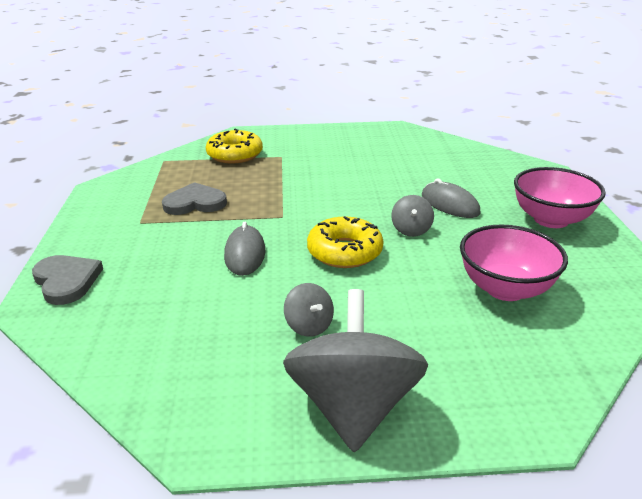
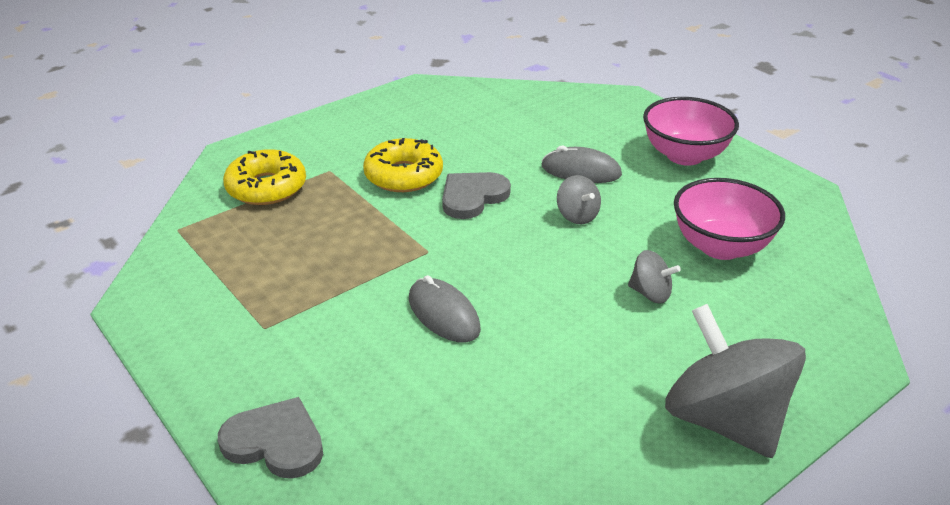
camera: 35 degrees left, 5 degrees up
(195, 203) = (302, 274): grey heart -> grey heart (472, 197)
(309, 326) = (601, 363): grey spinning top -> grey spinning top (650, 293)
(344, 251) = (542, 267): yellow donut -> yellow donut (403, 175)

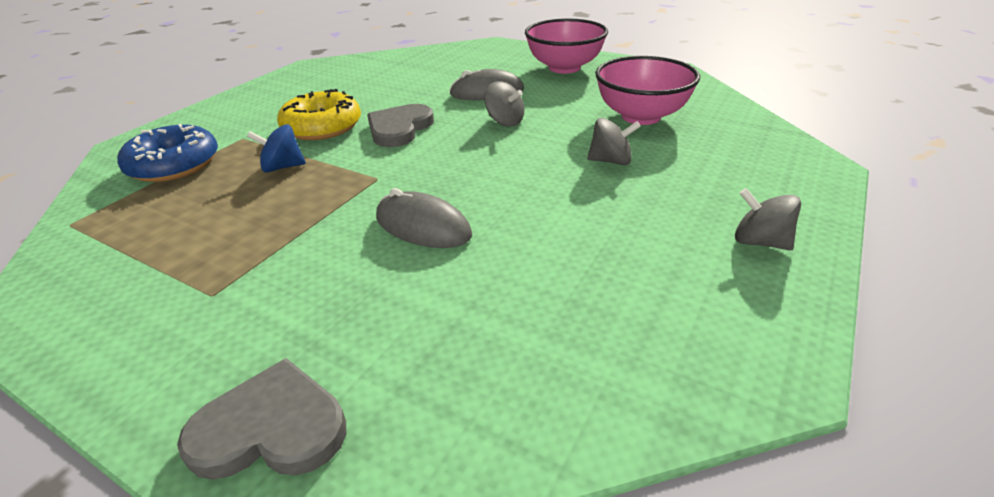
camera: 20 degrees left, 0 degrees up
(266, 187) = (174, 165): yellow donut -> blue donut
(353, 215) = (283, 167): none -> blue spinning top
(724, 420) = (759, 242): grey spinning top -> grey spinning top, size x0.45

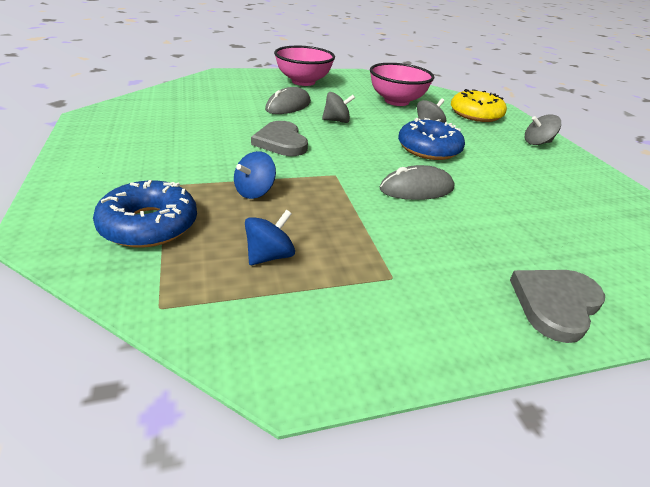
camera: 50 degrees left, 0 degrees up
(182, 224) = (269, 256): none -> blue spinning top
(322, 127) = (220, 157): yellow donut -> yellow donut (475, 114)
(546, 188) = (428, 149): none -> blue donut

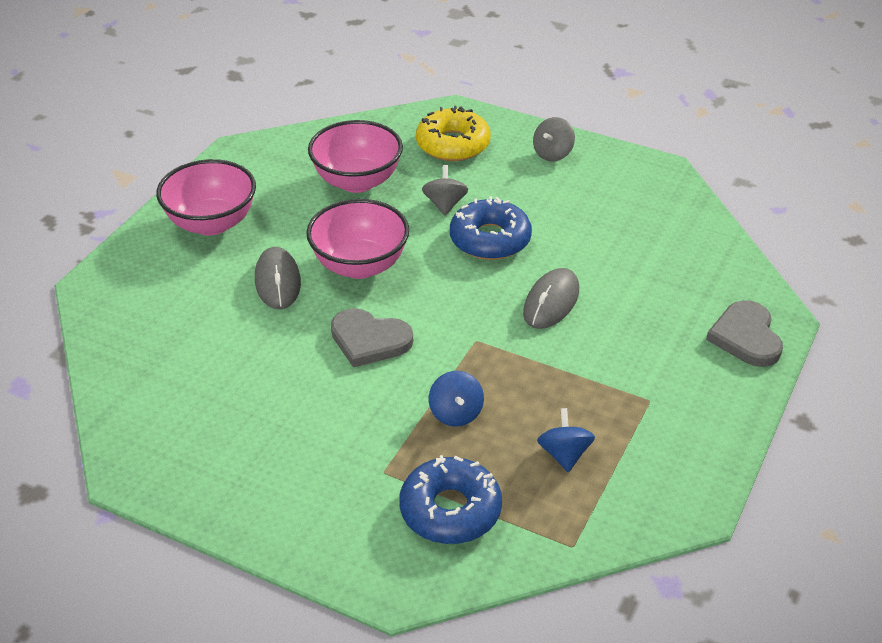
camera: 45 degrees left, 5 degrees up
(336, 121) = (359, 265): grey spinning top -> pink bowl

